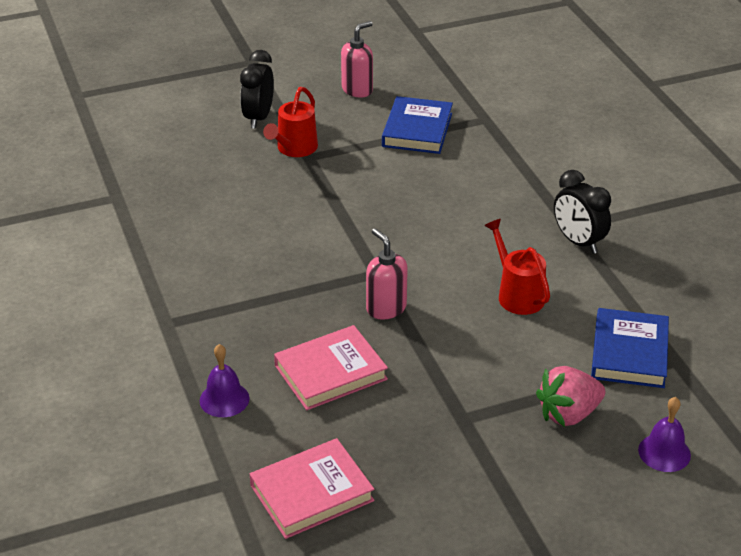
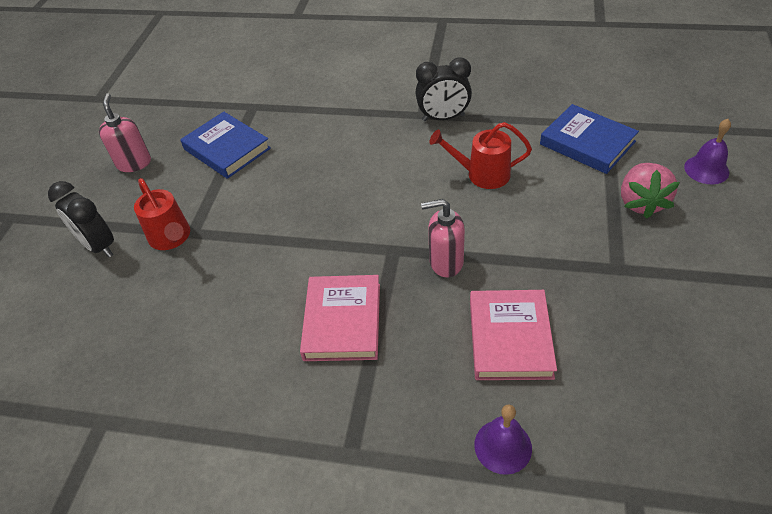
camera: 55 degrees left, 10 degrees up
(311, 493) = (675, 422): pink book -> pink book (342, 321)

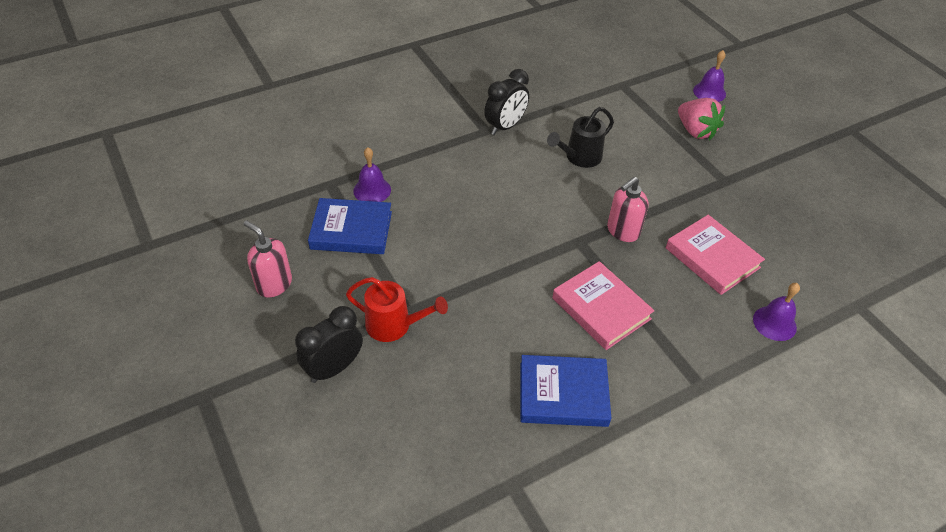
camera: 45 degrees left, 0 degrees up
(99, 246) = (334, 368): black clock -> black clock turned 135 degrees clockwise
(276, 124) = (372, 190): none -> purple bell
(482, 174) = (579, 157): red watering can -> black watering can
(587, 143) = (623, 104): blue book -> blue book (563, 394)

